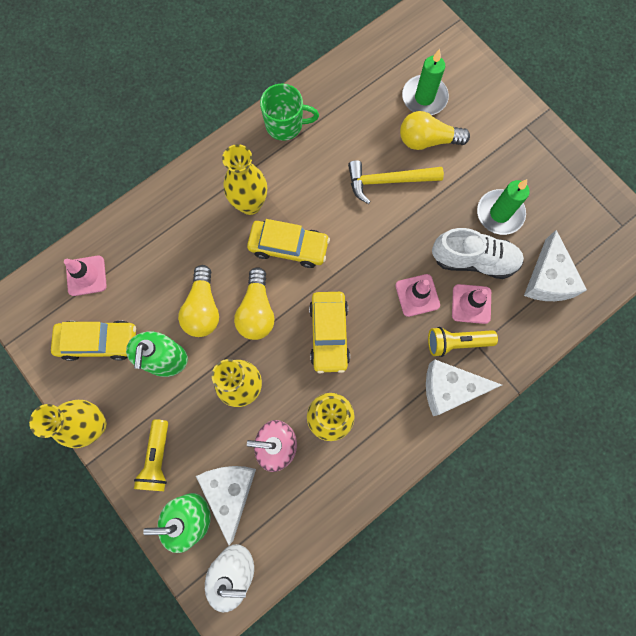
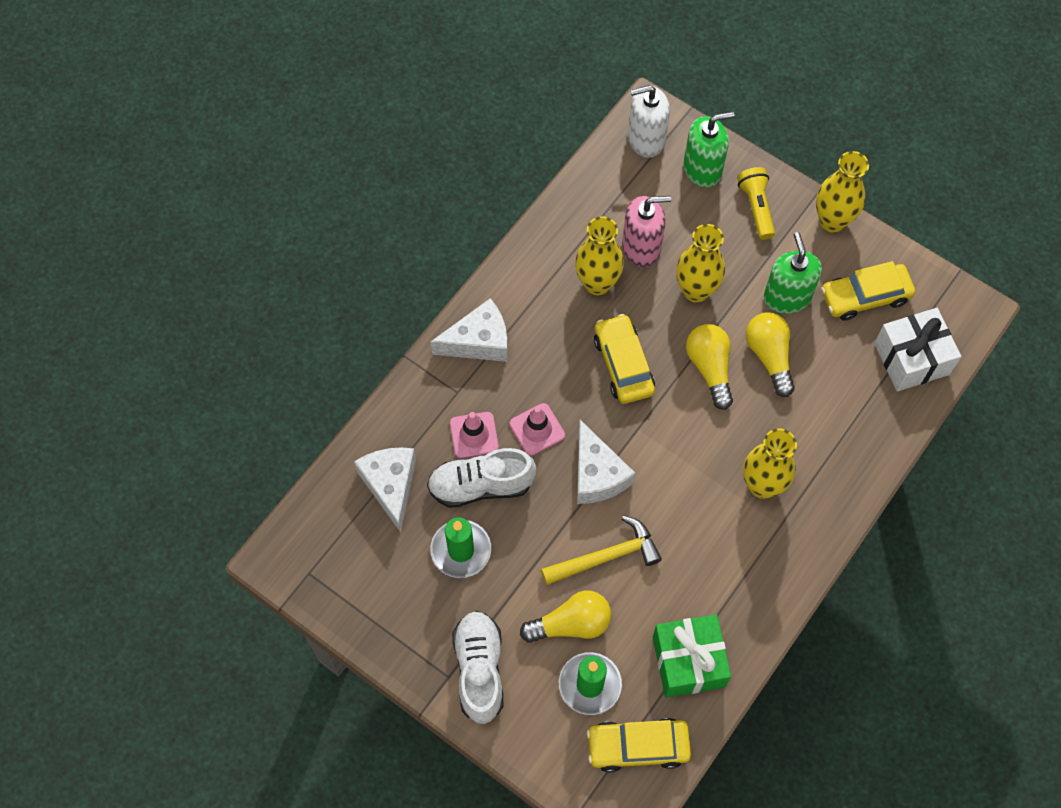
camera: 165 degrees right, 10 degrees down
(86, 276) = (911, 359): pink traffic cone -> white gift
(230, 492) = (674, 197): white cheese -> white cheese (597, 474)
(285, 125) = (756, 598): green mug -> none
(288, 247) = (699, 446): yellow car -> yellow car (638, 746)
(349, 95) = (688, 661): none -> green gift
(456, 342) = (481, 390): yellow flashlight -> none
(502, 126) = (479, 670): none -> white shoe

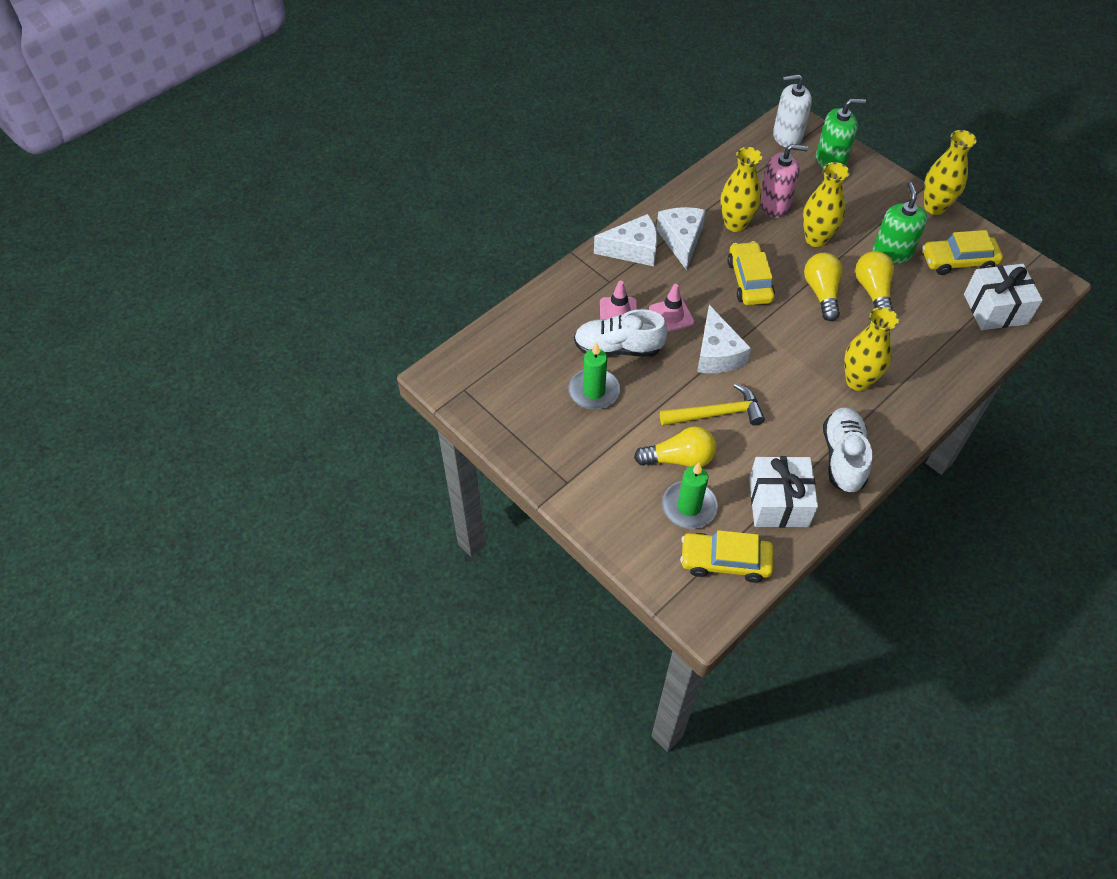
camera: 10 degrees right, 10 degrees down
(390, 485) = (543, 337): white cheese -> white cheese (681, 240)
(479, 670) = (594, 481): white shoe -> white shoe (843, 457)
(688, 661) = (778, 502): green gift -> white gift
(756, 208) = (872, 190): yellow flashlight -> none

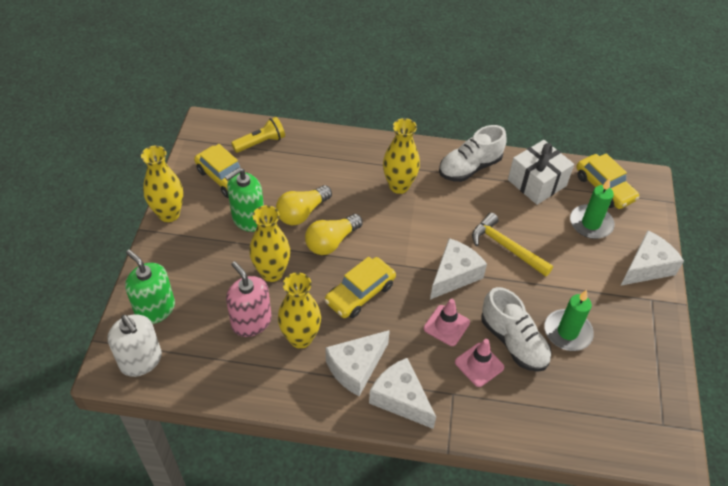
camera: 130 degrees left, 5 degrees down
(602, 510) = (646, 267): none -> white cheese
(679, 459) = (563, 248): yellow light bulb -> none
(995, 309) = (260, 143): white gift -> yellow flashlight

